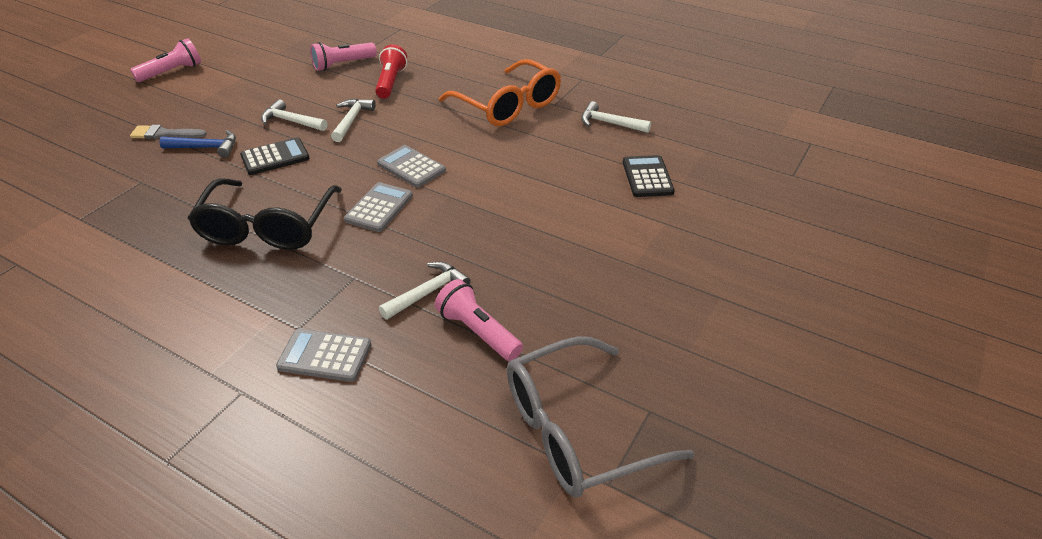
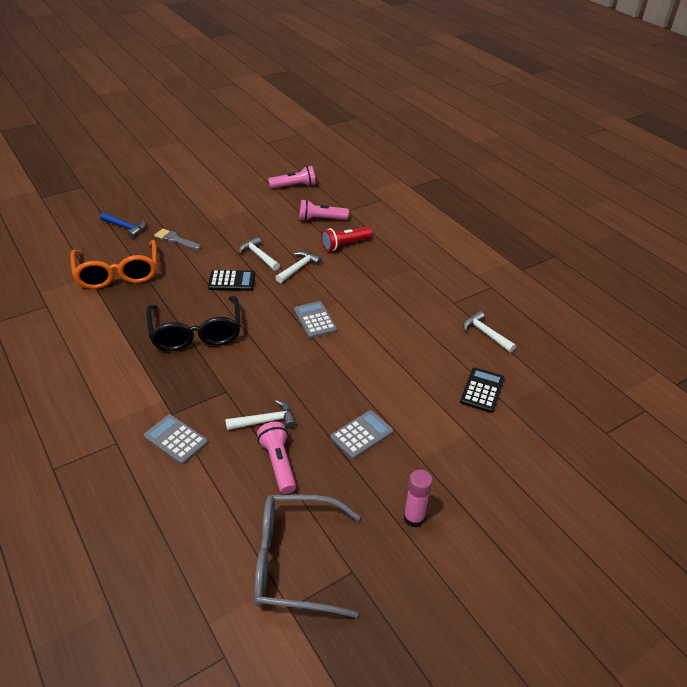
camera: 25 degrees right, 0 degrees up
(172, 72) = (207, 191): pink flashlight -> pink flashlight (294, 186)
(206, 148) = (194, 259): blue hammer -> blue hammer (125, 227)
(267, 227) = (196, 333): black glasses -> black glasses turned 45 degrees counterclockwise
(379, 208) = (274, 344): grey calculator -> grey calculator (361, 435)
(390, 82) = (345, 245): red flashlight -> red flashlight turned 150 degrees counterclockwise
(508, 106) = (417, 292): orange glasses -> orange glasses (118, 274)
(673, 327) = (414, 518): none -> pink glue stick

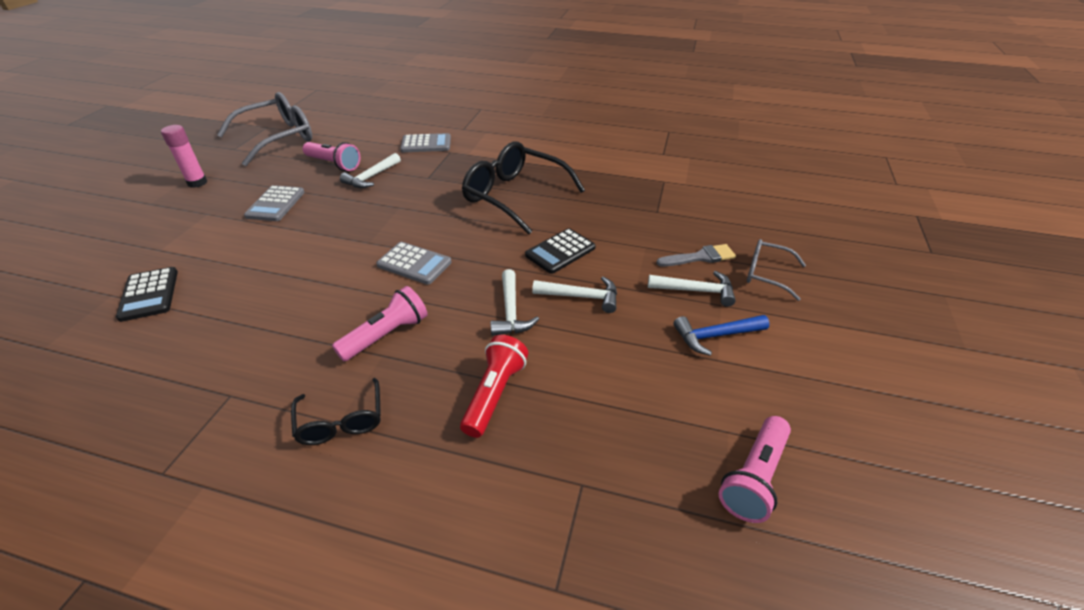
camera: 140 degrees right, 0 degrees up
(118, 274) = (671, 198): orange glasses -> none
(125, 227) = (772, 238): blue hammer -> blue hammer (715, 336)
(166, 218) = (766, 274): none -> grey glasses
(321, 219) = (594, 423): pink flashlight -> pink flashlight (386, 335)
(412, 267) = (341, 421): none -> black glasses
(485, 333) = (157, 370): white hammer -> white hammer (696, 291)

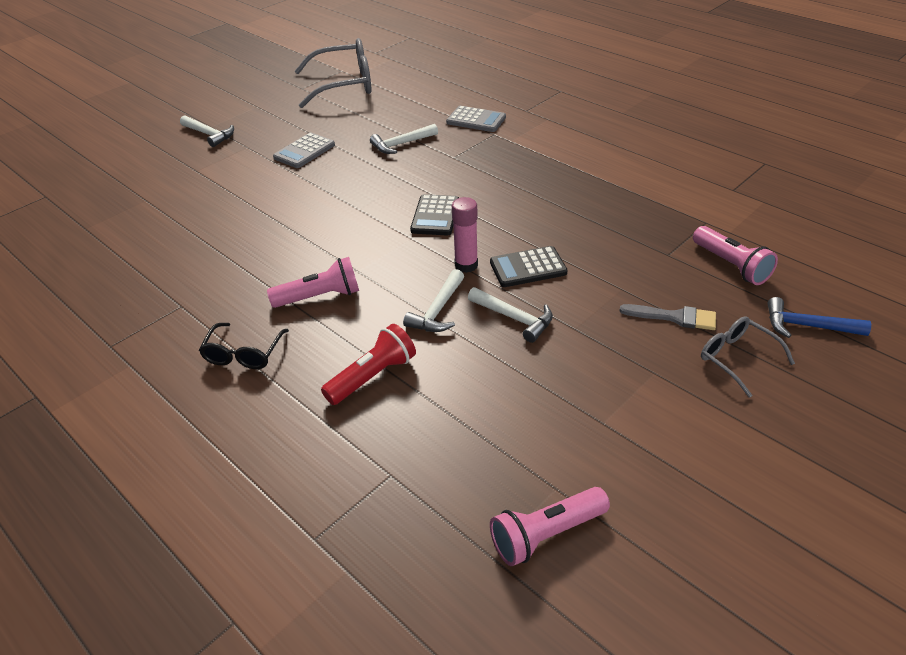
camera: 30 degrees right, 0 degrees up
(149, 294) = (170, 207): black calculator -> black calculator (435, 216)
(197, 183) = (255, 115): pink glue stick -> pink glue stick (466, 265)
(334, 164) = (377, 123): pink flashlight -> pink flashlight (731, 265)
(414, 264) = (384, 240): grey calculator -> none
(514, 196) = (525, 197): black glasses -> none
(696, 291) = (639, 350): white hammer -> white hammer (209, 135)
(715, 336) = (620, 400): blue hammer -> blue hammer (807, 326)

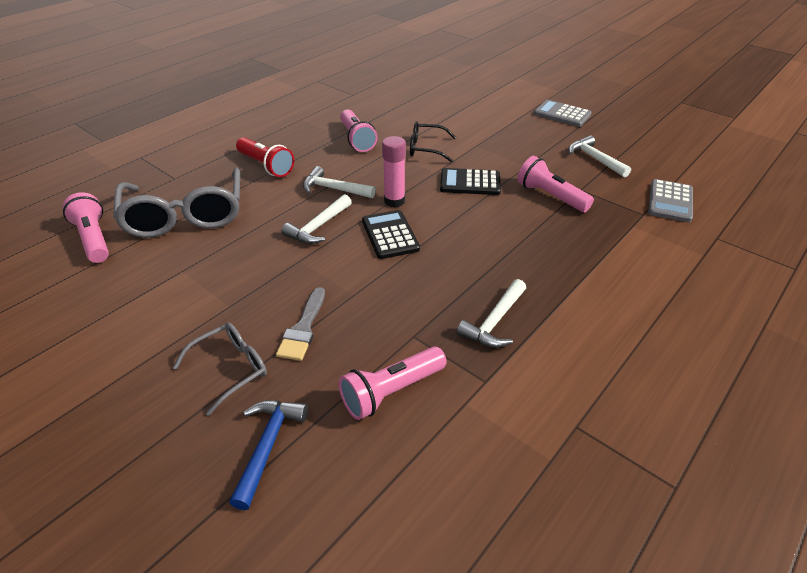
camera: 85 degrees right, 0 degrees up
(209, 135) = (573, 75): white hammer -> white hammer (494, 322)
(243, 354) = (300, 119): black glasses -> black glasses (426, 148)
(345, 85) = (703, 121): grey glasses -> grey glasses (185, 216)
(464, 173) = (550, 196): none -> pink flashlight

